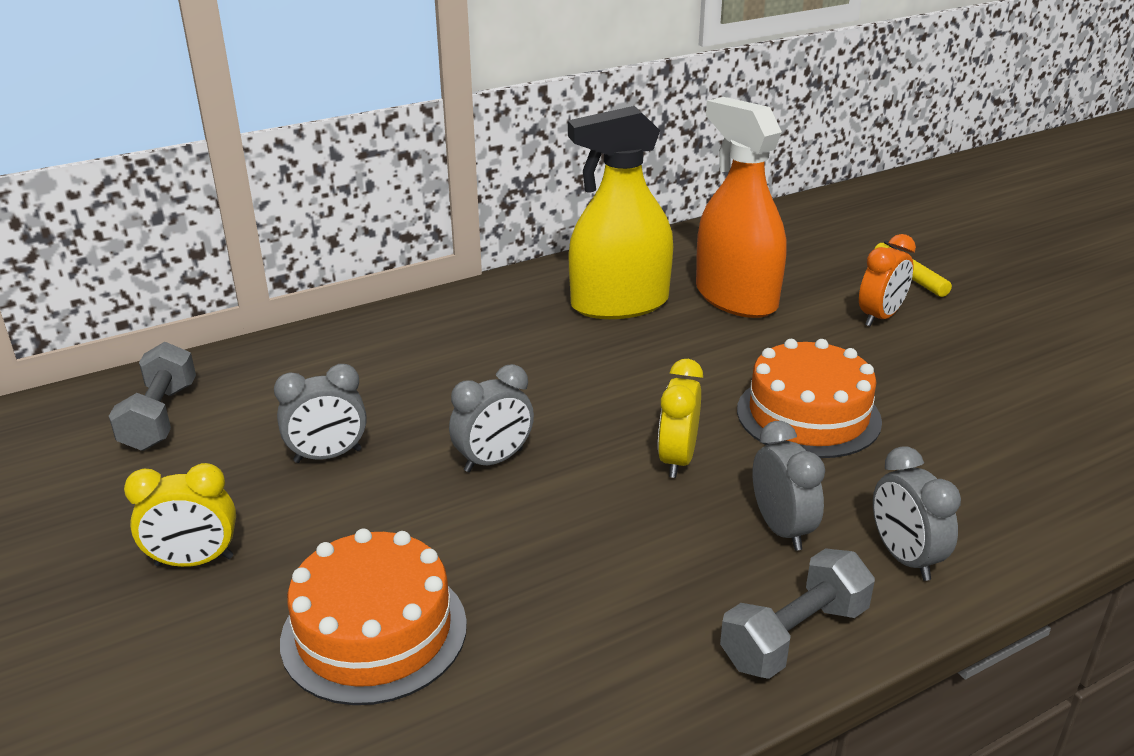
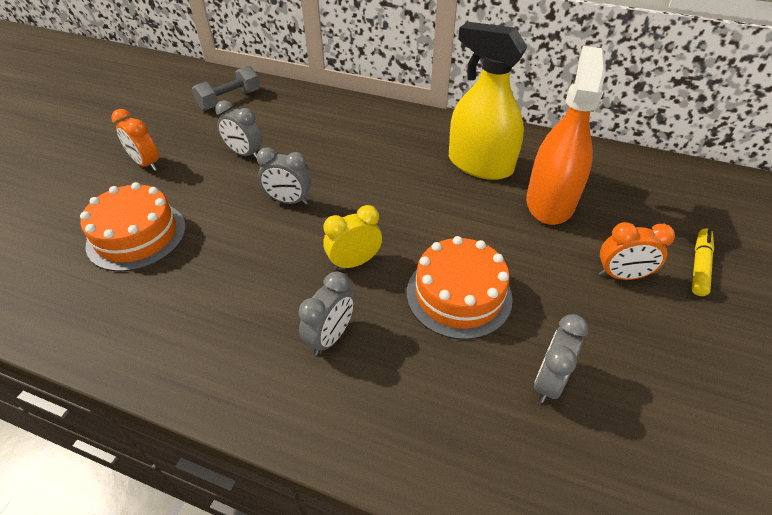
camera: 50 degrees right, 15 degrees up
(194, 561) = (146, 164): yellow clock -> orange clock
(794, 636) = (237, 388): grey dumbbell -> none
(904, 558) = (353, 410): grey clock -> grey clock (548, 381)

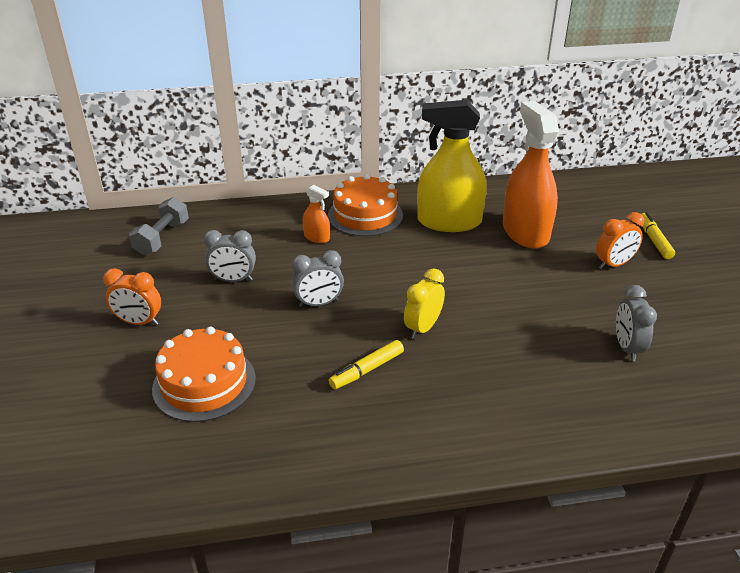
camera: 30 degrees left, 10 degrees down
(266, 282) = (366, 370): none -> yellow marker
(330, 337) = (458, 385): grey clock -> none
(346, 139) = (317, 237): none -> orange spray bottle
(459, 295) = (521, 319): orange cake -> orange cake (365, 215)

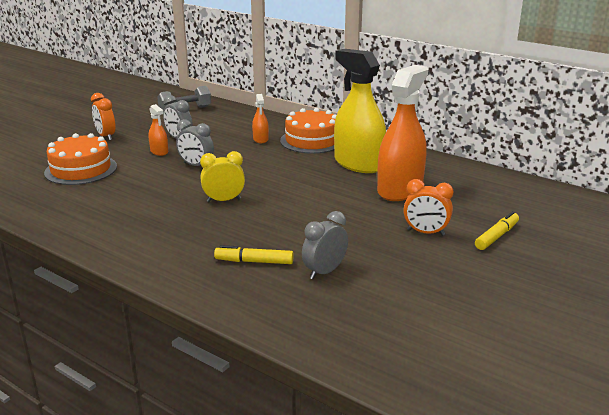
camera: 45 degrees right, 10 degrees down
(245, 308) = (159, 151): none -> orange spray bottle
(366, 370) = (156, 201): yellow marker -> yellow marker (254, 261)

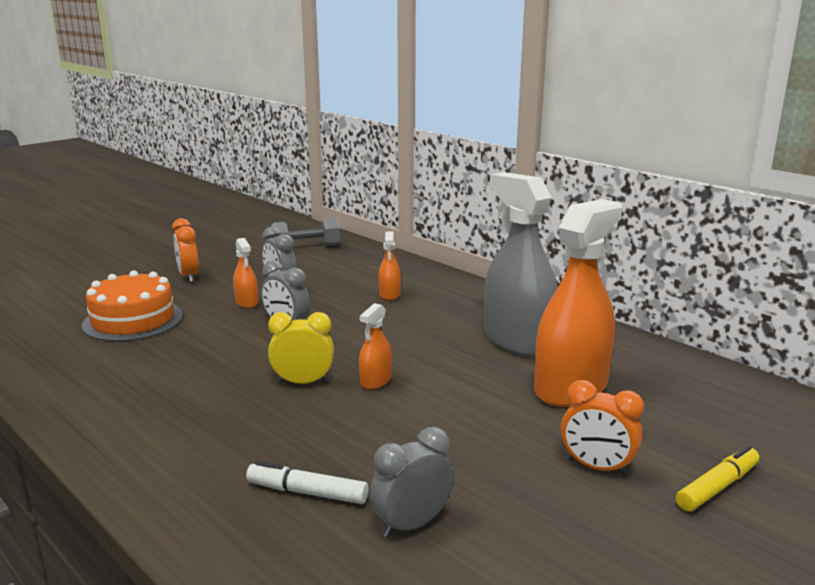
camera: 10 degrees right, 5 degrees down
(254, 261) = (307, 492): yellow marker -> white marker
(272, 195) = (375, 381): none -> orange spray bottle
(312, 141) = (460, 301): orange cake -> none
(358, 164) = (517, 341): yellow spray bottle -> grey spray bottle

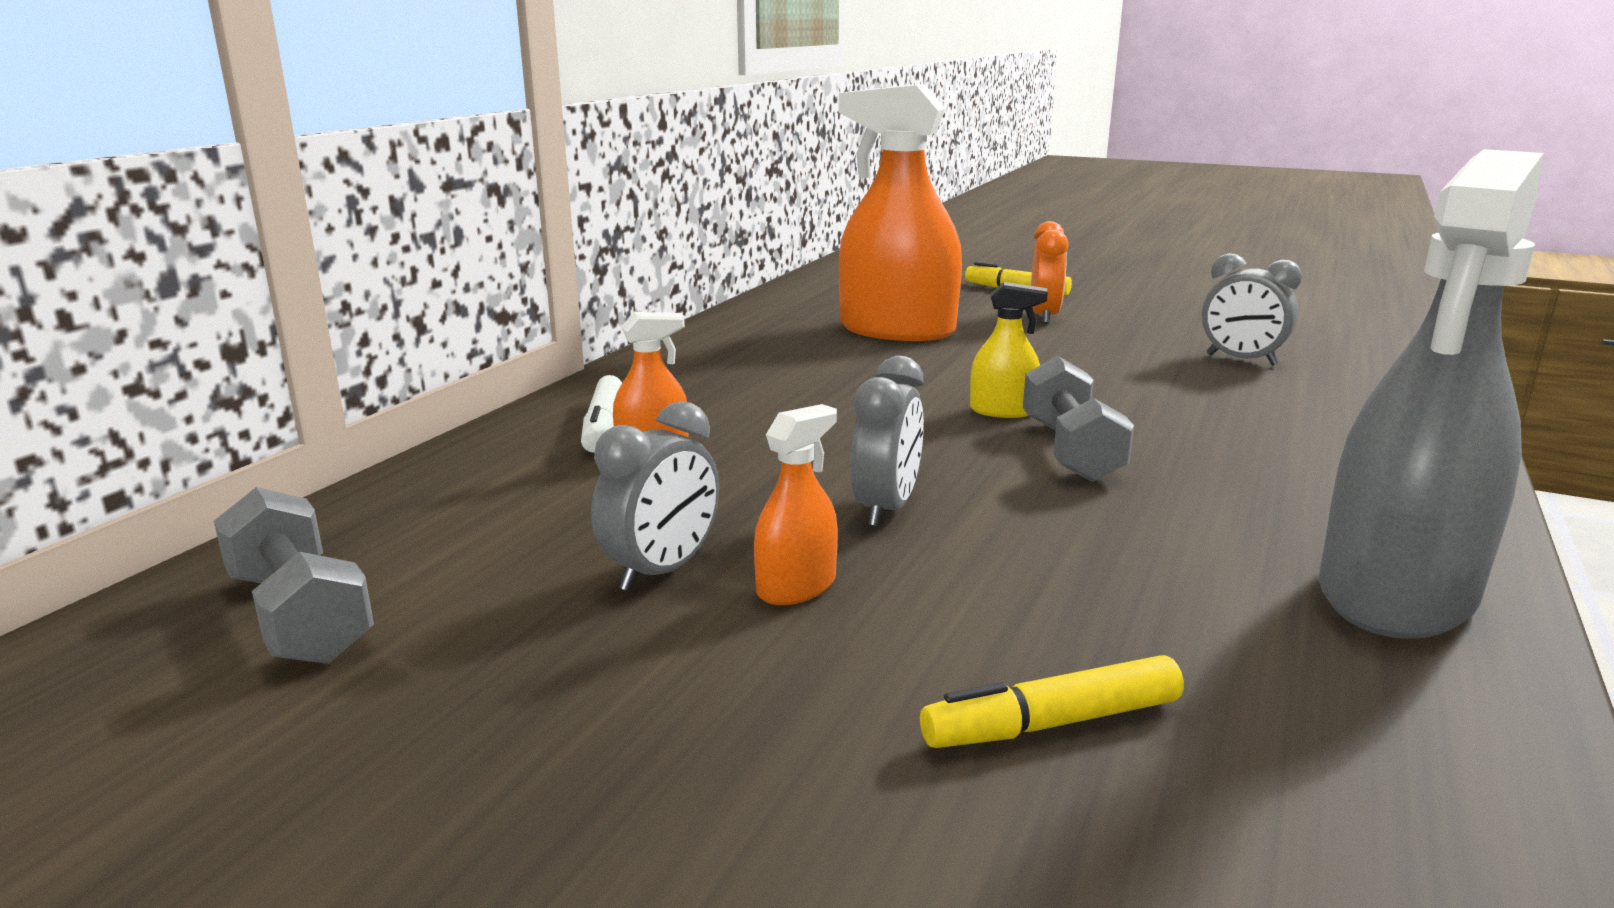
camera: 110 degrees left, 0 degrees up
(133, 320) = (1051, 723): orange cake -> yellow marker
(188, 276) = (646, 762): orange clock -> none
(303, 382) = (1070, 450): yellow clock -> grey dumbbell
(307, 492) = (1281, 402): white marker -> white marker (603, 426)
(375, 381) = (1002, 411): orange spray bottle -> yellow spray bottle
(517, 341) = (790, 357): grey spray bottle -> grey spray bottle (1396, 593)

